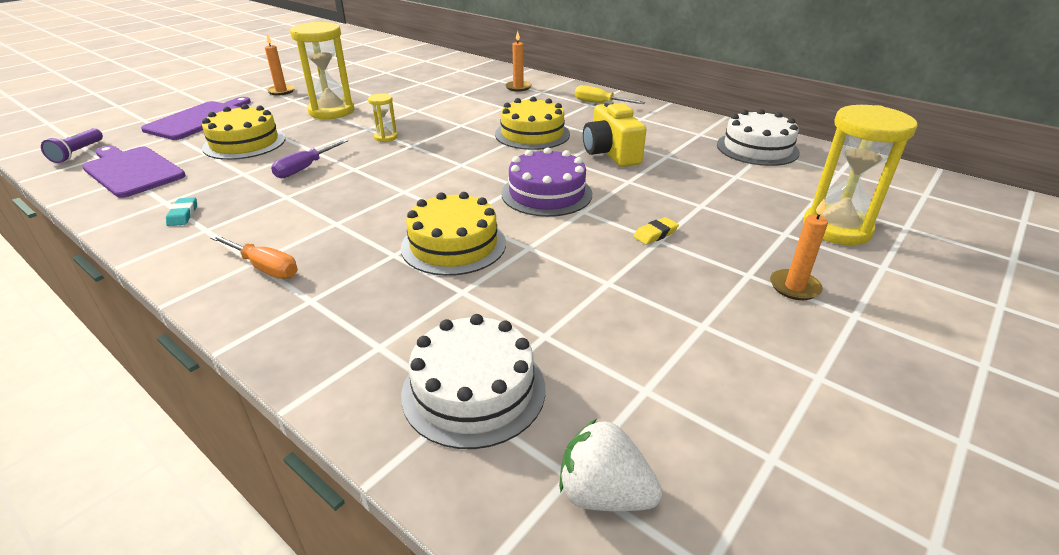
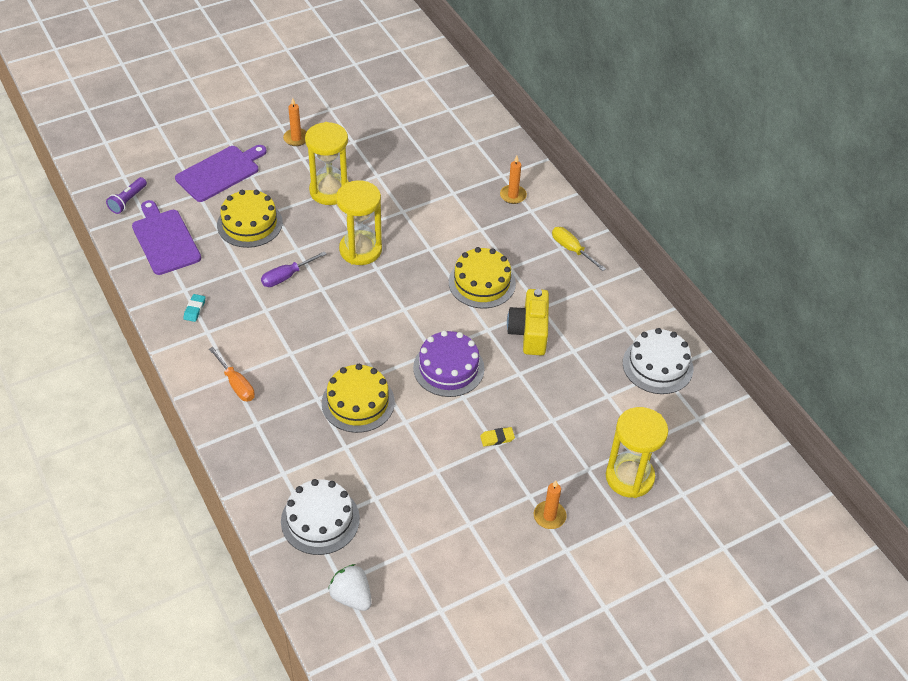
camera: 20 degrees right, 15 degrees up
(386, 137) = (360, 250): yellow hourglass -> yellow hourglass, size x2.14

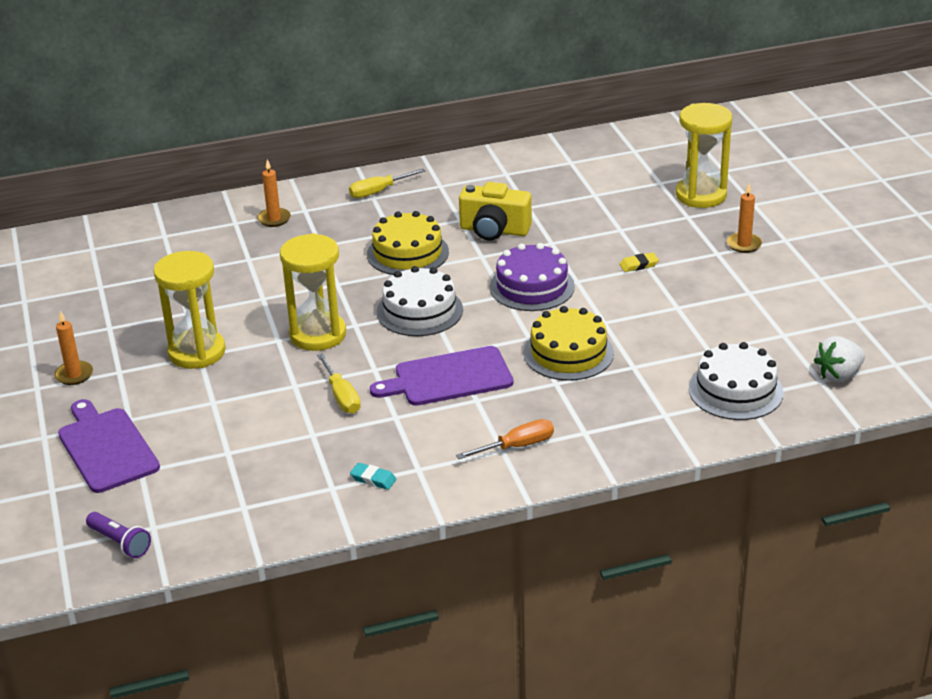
camera: 75 degrees left, 15 degrees down
(165, 240) = (223, 505): purple cutting board -> purple cutting board (448, 378)
(249, 223) = (227, 424): yellow cake -> none
(286, 277) = (342, 397): purple screwdriver -> yellow screwdriver
(497, 438) = (639, 265): yellow eraser -> yellow eraser turned 75 degrees clockwise
(657, 365) = (561, 163): white cake -> white cake (419, 311)

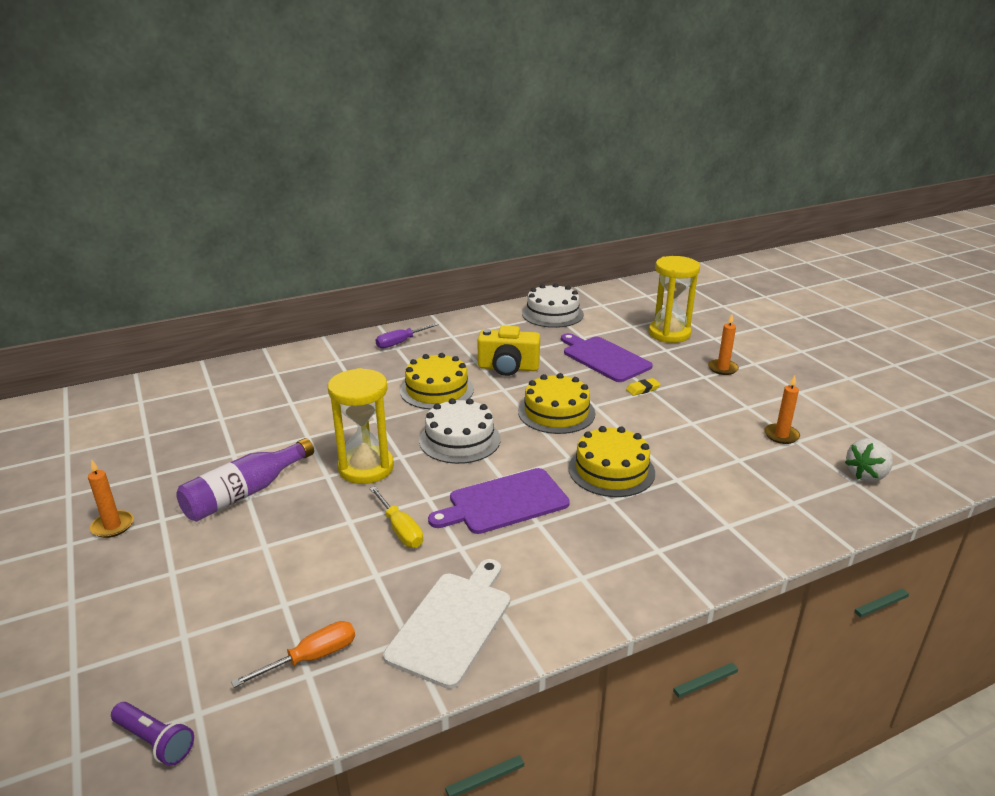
camera: 10 degrees left, 5 degrees down
(106, 448) = (144, 609): purple cutting board -> purple cutting board (604, 358)
(197, 352) = (245, 493): yellow hourglass -> purple bottle
(274, 219) = (311, 368): orange candle -> orange candle (781, 435)
(373, 479) = (452, 623): turquoise eraser -> white cutting board
(378, 191) = (400, 343): yellow screwdriver -> purple screwdriver
(518, 446) = (596, 571): orange screwdriver -> orange screwdriver (312, 657)
(532, 287) = (556, 412): purple cake -> yellow cake
(735, 391) = (782, 496): white cake -> white cake (552, 314)

